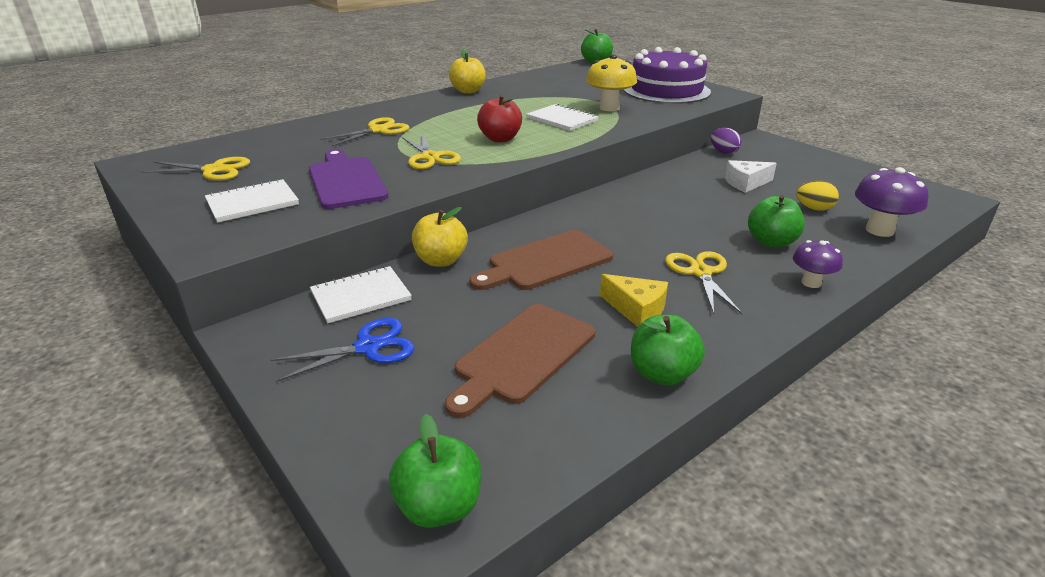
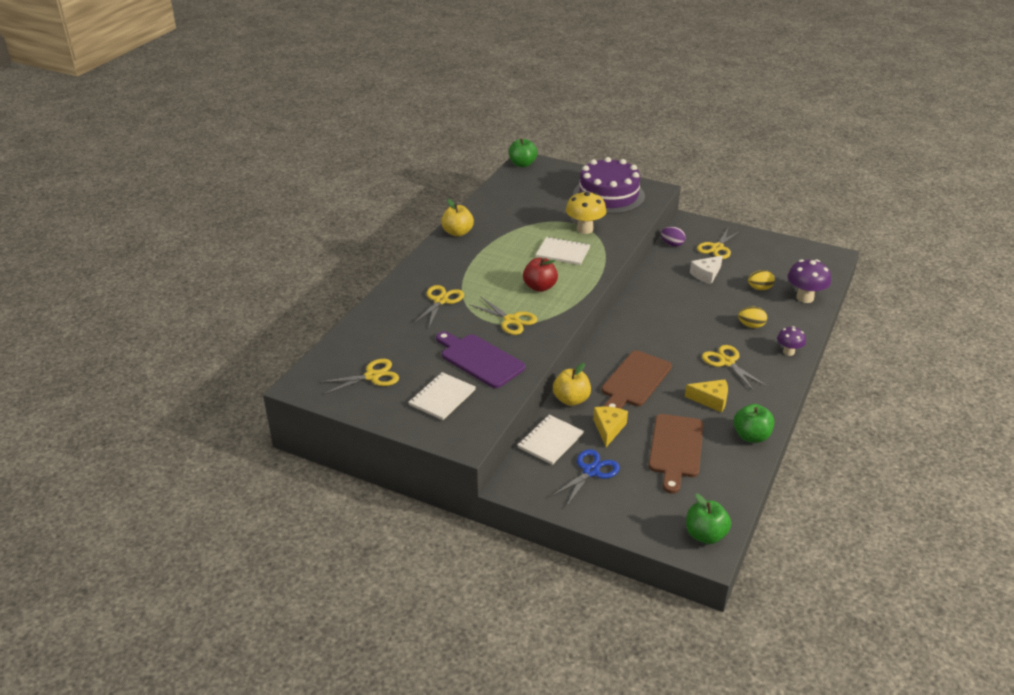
camera: 25 degrees left, 5 degrees up
(452, 304) = (608, 429): none -> yellow cheese
(771, 242) = (751, 325): green apple -> yellow egg
(781, 164) = (717, 248): none -> yellow scissors

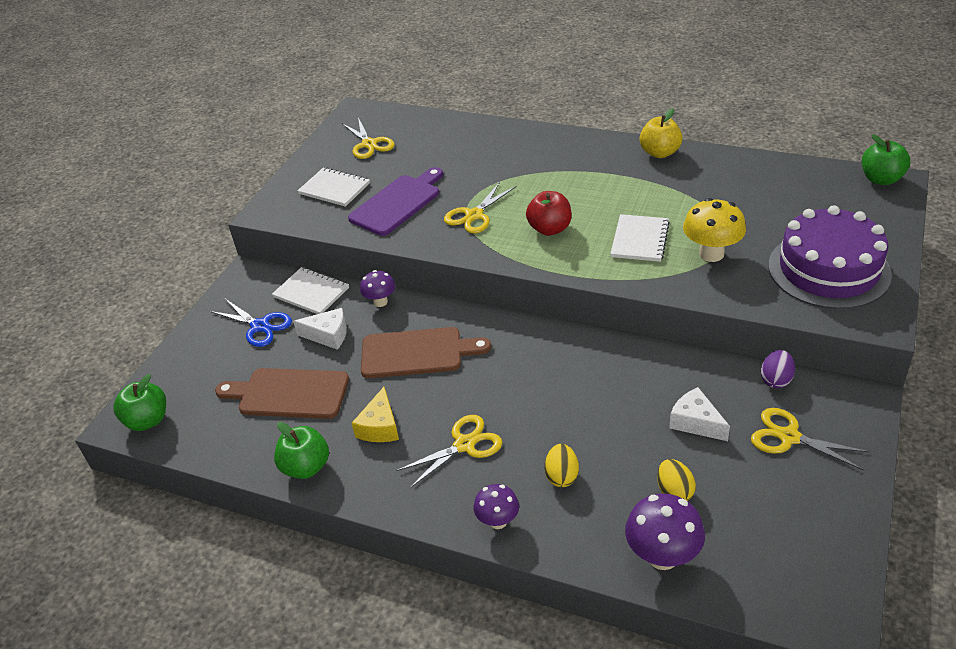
camera: 90 degrees right, 5 degrees up
(441, 300) = (506, 163): yellow scissors -> none
(571, 400) = (380, 302): yellow apple -> purple mushroom
(608, 429) = (328, 335): yellow cheese -> white cheese
(635, 381) = (417, 353): brown cutting board -> brown cutting board turned 150 degrees clockwise

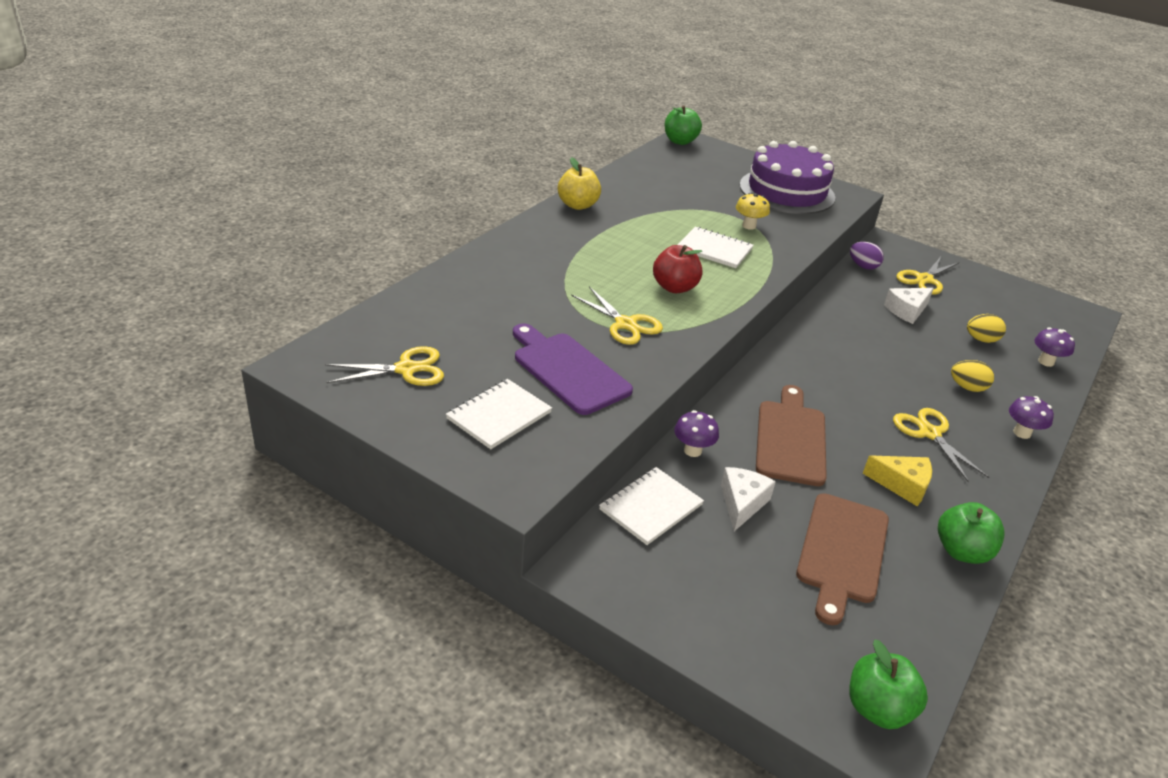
camera: 85 degrees left, 5 degrees down
(260, 326) = (705, 566): blue scissors -> none
(662, 556) = (1046, 362): purple mushroom -> purple mushroom, size x0.62
(711, 254) = (749, 226): yellow mushroom -> yellow mushroom, size x0.62

